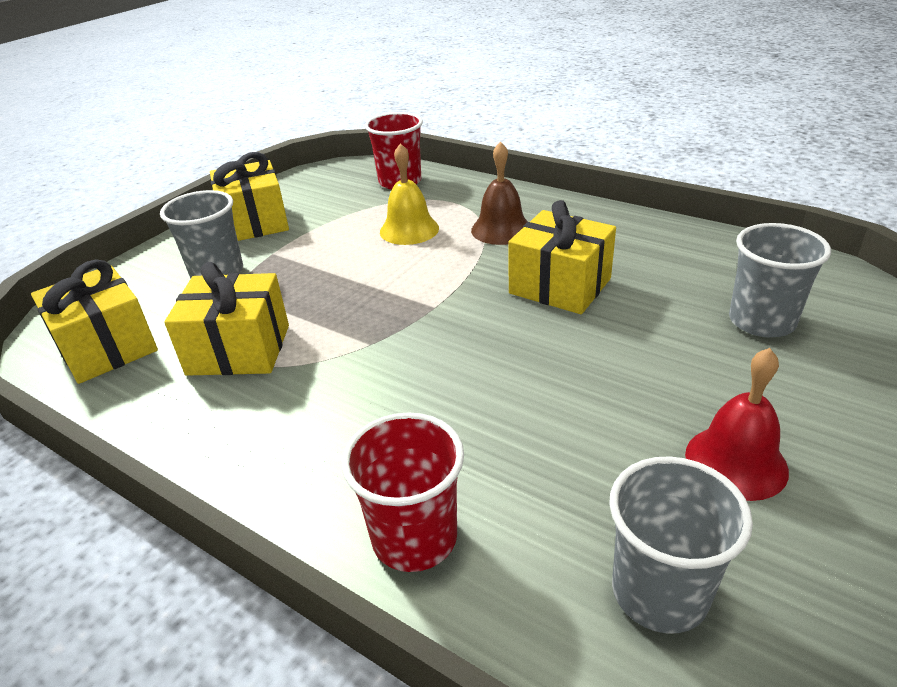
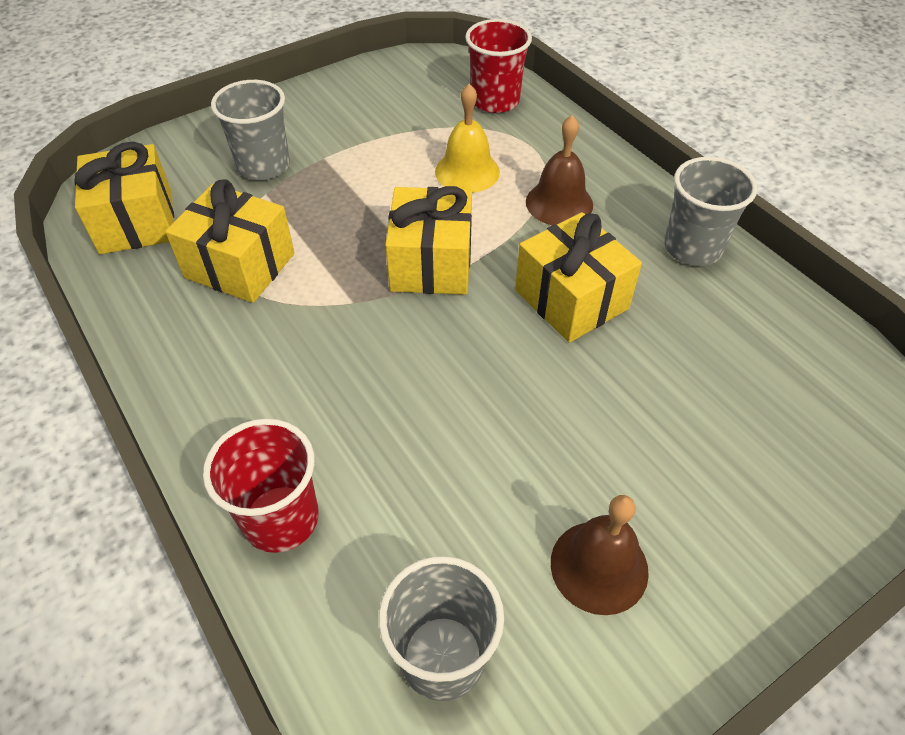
camera: 20 degrees right, 15 degrees up
(254, 222) = (327, 111): yellow gift -> yellow gift (431, 263)
(736, 462) = (599, 566): red bell -> brown bell
(761, 321) = (747, 422): grey cup -> grey cup (692, 247)

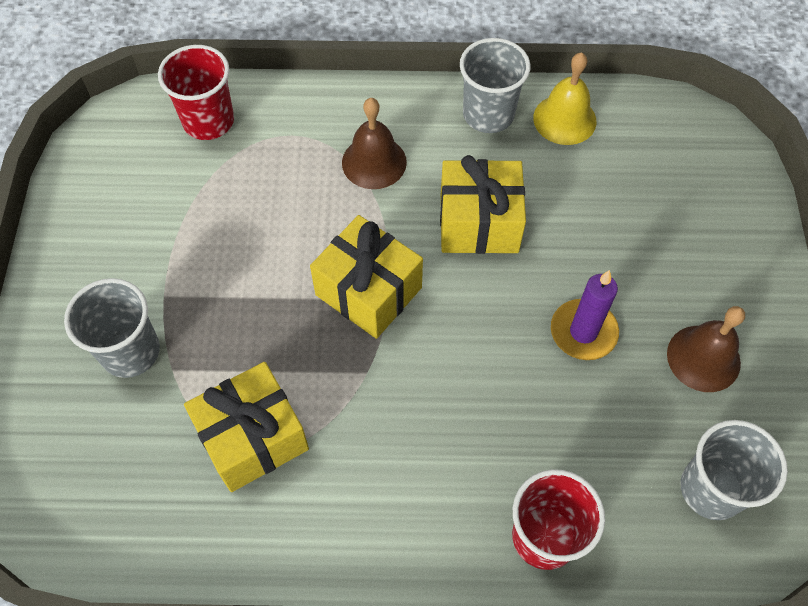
camera: 55 degrees left, 10 degrees up
(136, 222) = (116, 501): yellow gift -> none
(467, 171) = (282, 199): yellow bell -> yellow bell (564, 119)
(531, 438) = (583, 332): none -> purple candle

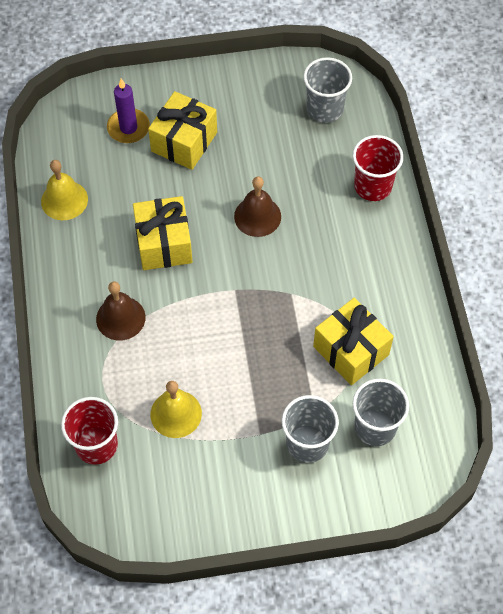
camera: 100 degrees left, 0 degrees up
(223, 205) = (176, 414): none -> yellow bell
(368, 291) = (231, 303): yellow gift -> yellow gift (184, 142)
(488, 114) = (65, 249): grey cup -> grey cup (375, 427)
(583, 332) = (237, 176): purple candle -> purple candle (128, 128)
(703, 358) = (242, 114): brown bell -> brown bell (257, 216)

